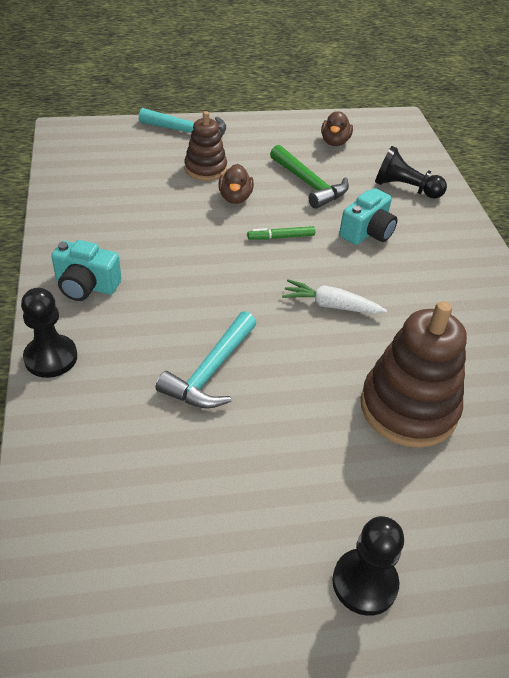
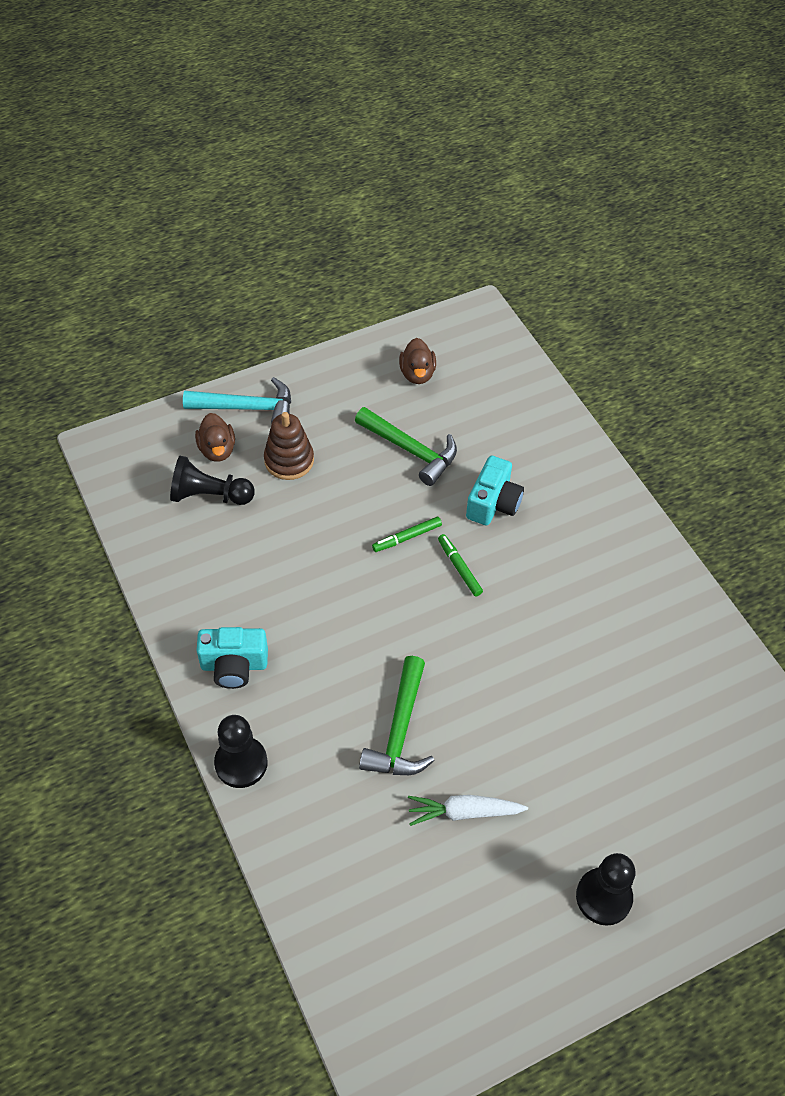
camera: 15 degrees left, 10 degrees up
(210, 372) = (400, 730): turquoise hammer -> green hammer
(235, 198) = (338, 495): brown duck -> brown duck (217, 450)
(319, 268) = (459, 568): none -> green marker
(331, 305) = (487, 614): white carrot -> white carrot (464, 812)
(405, 188) = (514, 425): black pawn -> black pawn (209, 495)
(408, 408) = (593, 712): brown stacking toy -> none

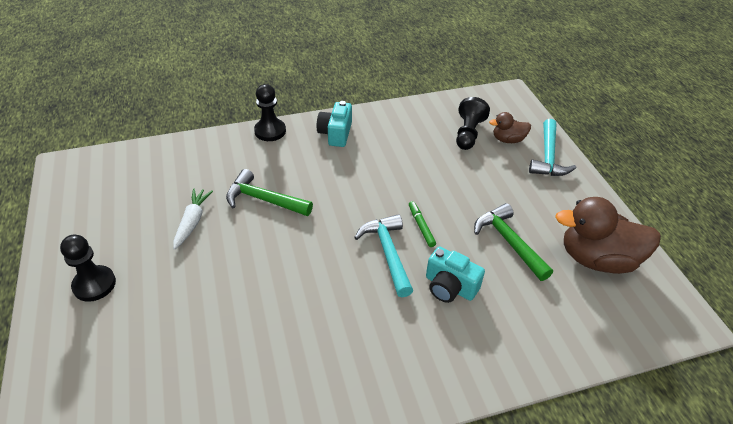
camera: 100 degrees right, 10 degrees down
(289, 460) = (498, 172): brown stacking toy -> none
(411, 450) = (508, 242): green hammer -> green hammer turned 105 degrees clockwise
(417, 374) = (597, 259): brown duck -> brown duck, size x1.94
(459, 568) = (387, 253): green marker -> turquoise hammer

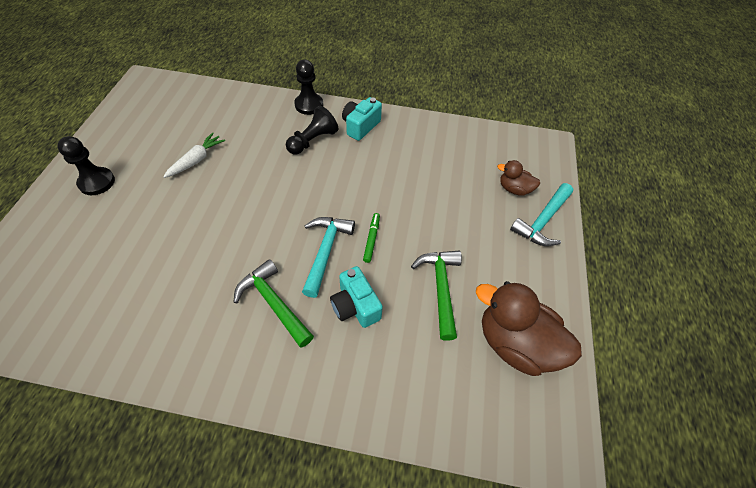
camera: 25 degrees right, 10 degrees up
(263, 200) = (261, 163): green hammer -> green hammer (273, 303)
(468, 133) = (479, 169): black pawn -> black pawn (313, 141)

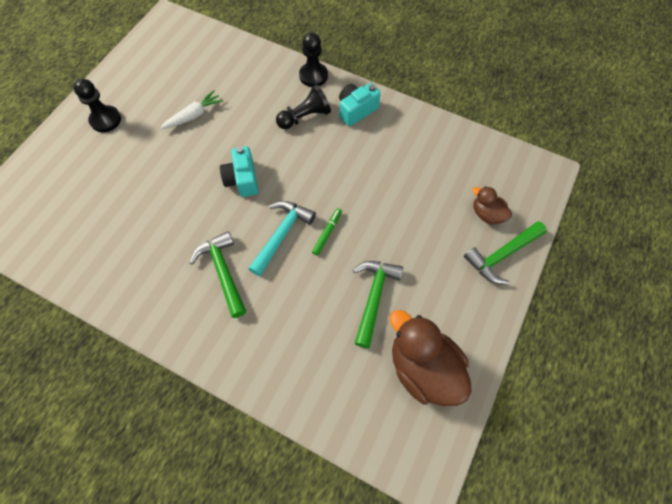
camera: 20 degrees right, 10 degrees up
(355, 306) = (291, 293): turquoise camera -> turquoise camera (242, 179)
(542, 221) = (501, 255): turquoise hammer -> green hammer

